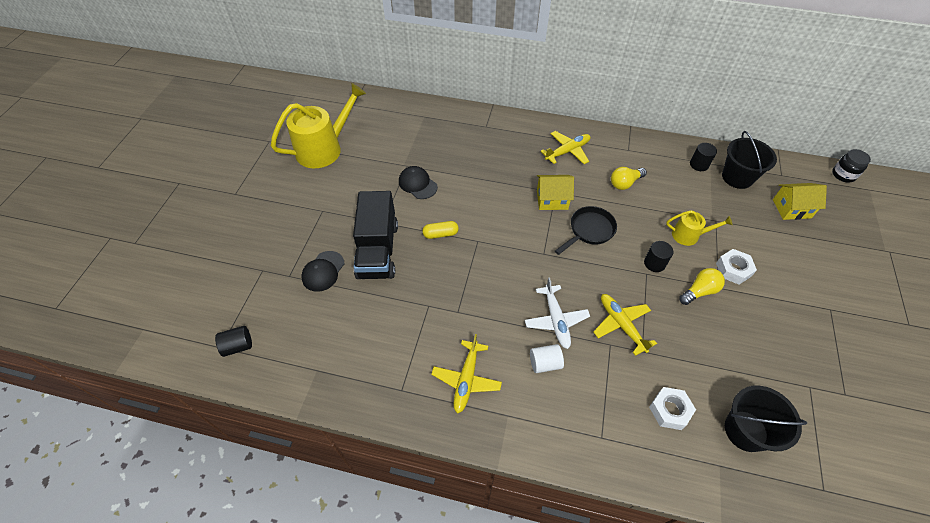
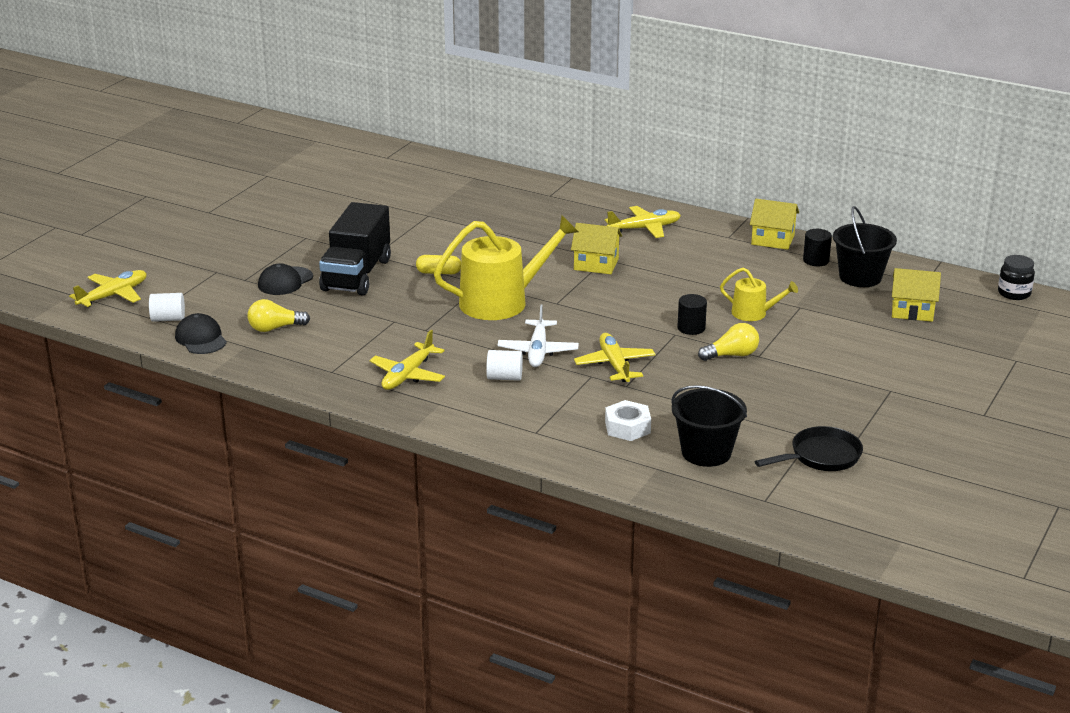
camera: 15 degrees right, 25 degrees down
(181, 323) = (113, 296): none -> yellow plane
(238, 346) = (168, 319): black cylinder -> white cylinder
(324, 149) = (331, 189): yellow watering can -> yellow watering can (501, 301)
(417, 184) = (433, 231): black cap -> black cap (201, 338)
(589, 230) = (627, 293): black pan -> black pan (821, 457)
(625, 183) = (702, 263): yellow light bulb -> yellow light bulb (275, 328)
(659, 147) = (772, 240): none -> yellow house
(733, 269) = (789, 346): white nut -> none

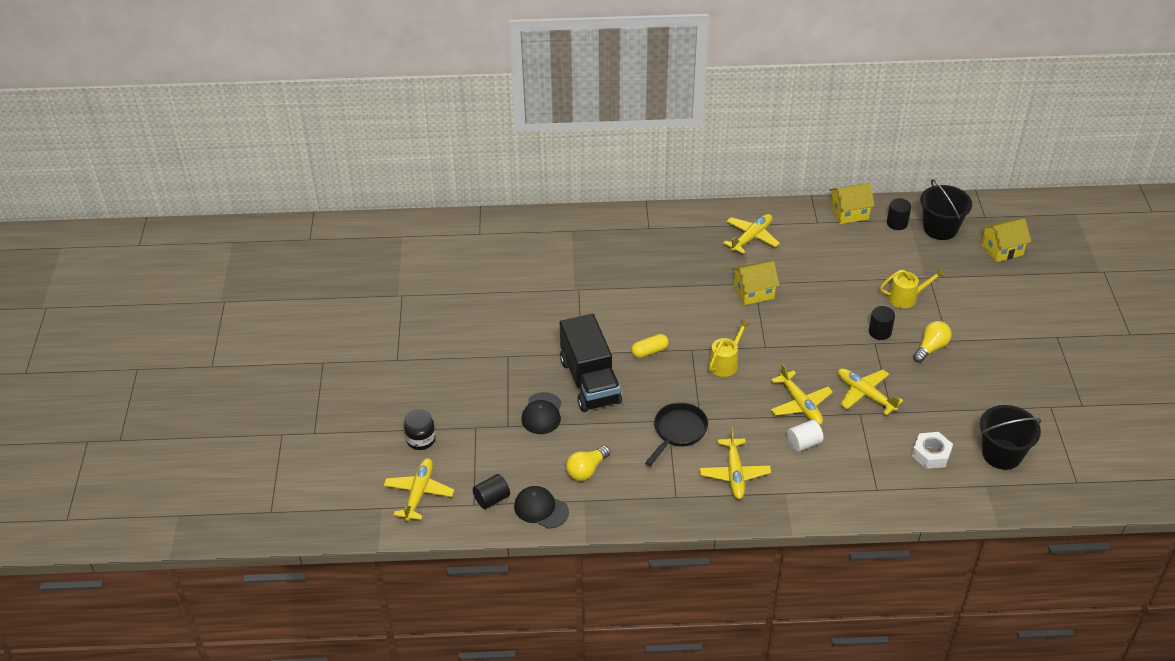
camera: 30 degrees left, 15 degrees up
(168, 319) = (492, 499): white cylinder -> black cylinder
(501, 301) = (725, 363): yellow watering can -> yellow watering can, size x0.51
(538, 351) = (800, 404): white plane -> yellow plane
(821, 457) = (1073, 423): black pan -> black pan (678, 431)
(1014, 293) = (1047, 204): black jar -> black jar (421, 440)

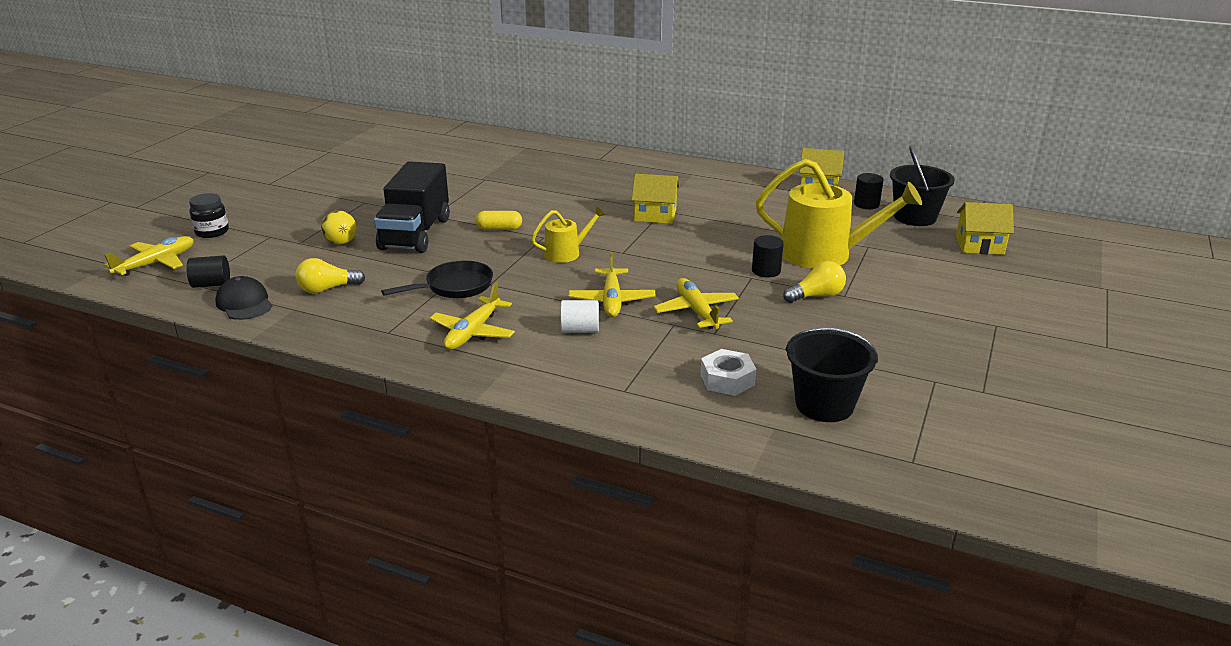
camera: 25 degrees right, 15 degrees down
(542, 414) = (341, 243): black cap -> yellow ball
(751, 237) = (694, 183): yellow plane -> none
(906, 297) = (824, 254): yellow watering can -> yellow watering can, size x1.95

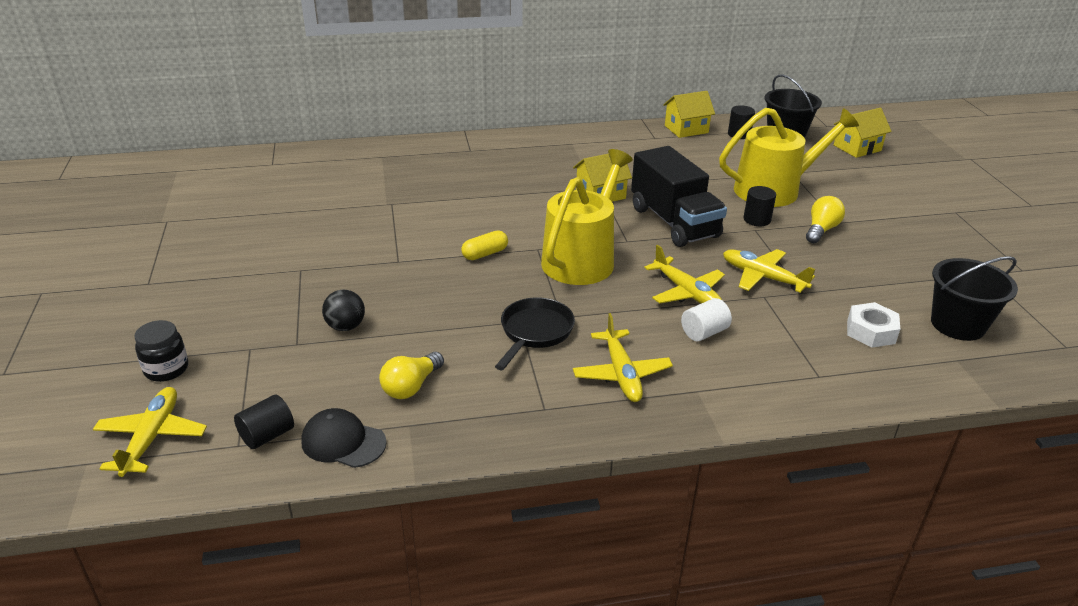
camera: 35 degrees left, 5 degrees up
(341, 243) = (345, 326): yellow ball -> black ball
(415, 234) = (410, 288): black truck -> black truck (674, 222)
(566, 253) = (582, 259): yellow watering can -> yellow watering can, size x1.95

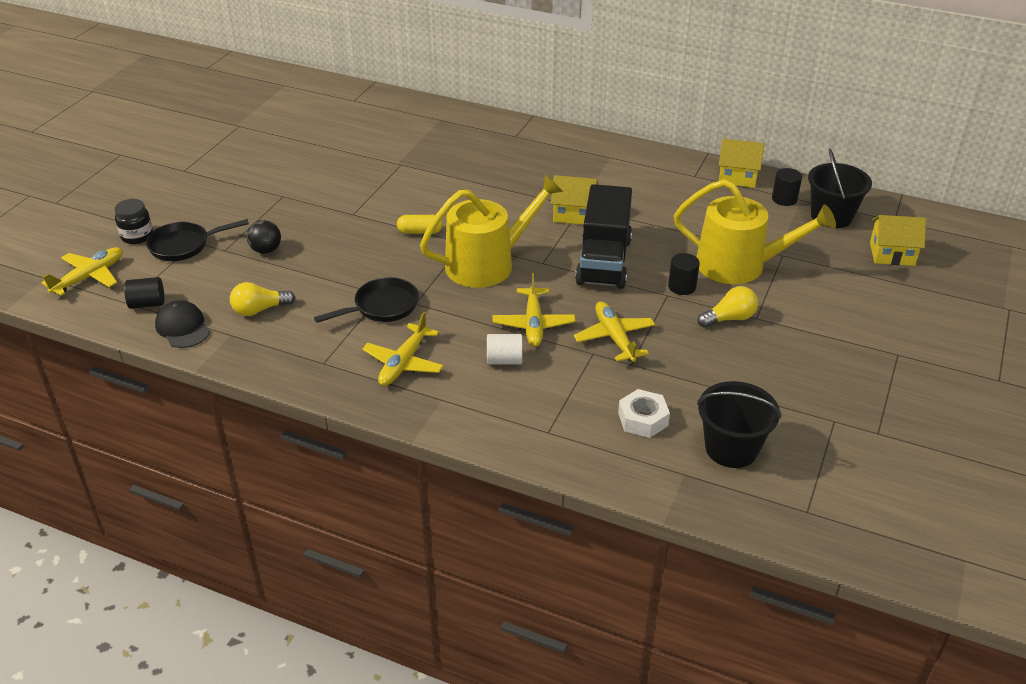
camera: 35 degrees right, 5 degrees up
(240, 357) = (184, 245): none -> black pan

